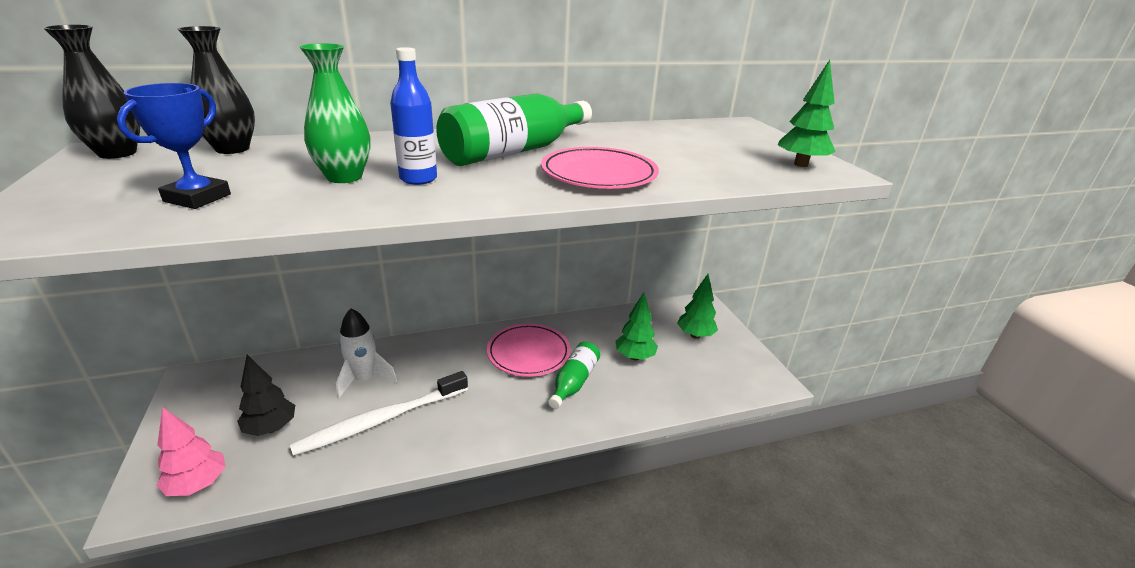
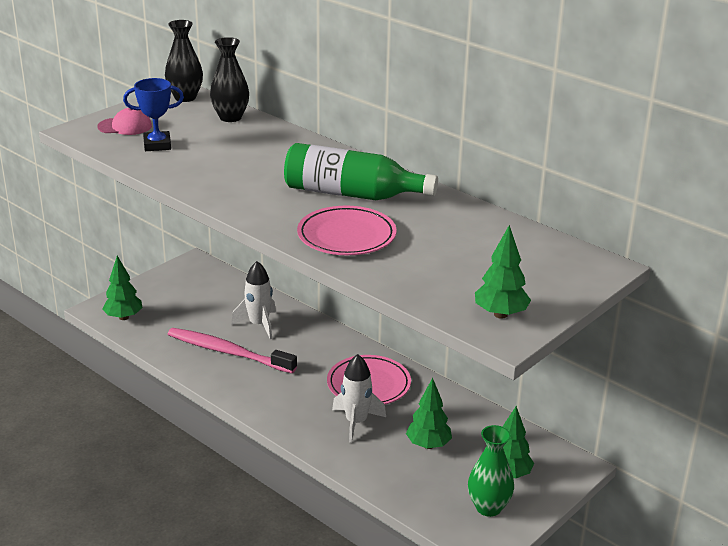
camera: 60 degrees right, 0 degrees up
(87, 201) = (125, 126): none -> pink cap
(198, 484) = (124, 317): pink tree -> green tree
(271, 428) = (183, 315): black tree -> none
(344, 177) = (230, 164): green vase -> green vase (488, 507)
(382, 420) = (228, 352): white toothbrush -> pink toothbrush
(418, 179) = (255, 184): blue bottle -> none
(574, 382) = (356, 422): green bottle -> white rocket

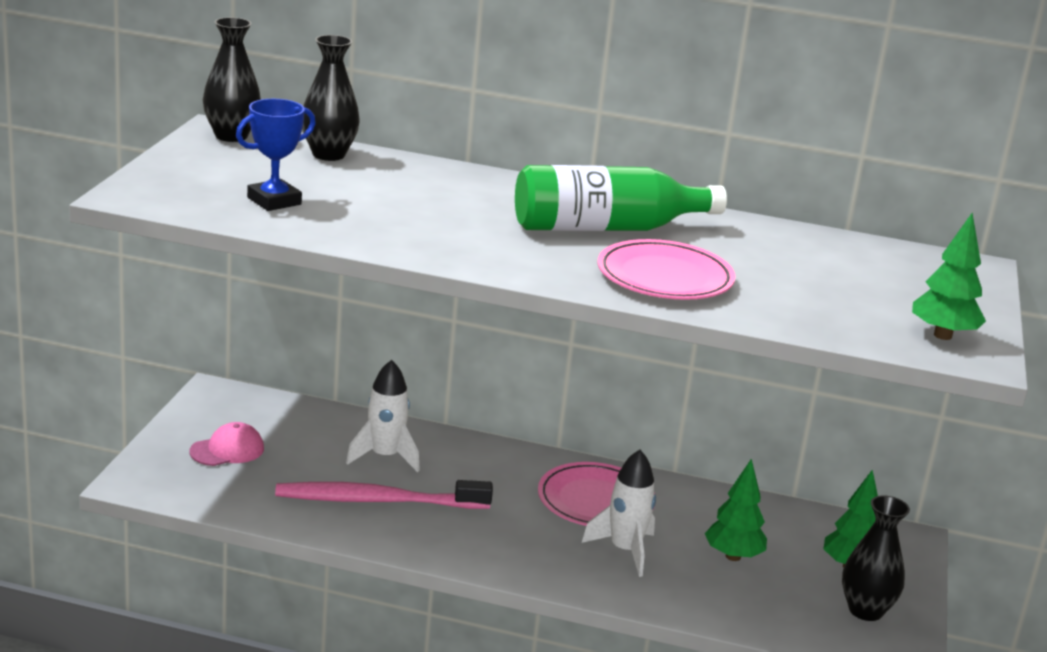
camera: 30 degrees left, 5 degrees down
(124, 317) = (183, 486): green tree -> none
(125, 126) = (194, 182): pink cap -> pink cap (227, 450)
(488, 507) = (865, 610): green vase -> black vase

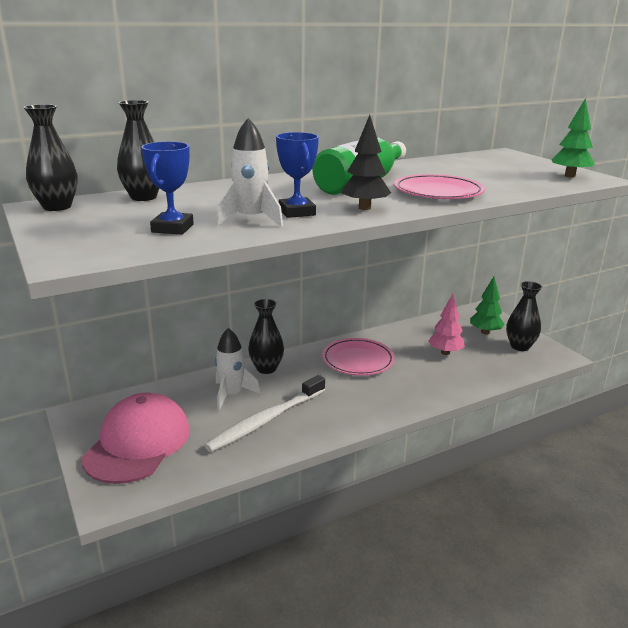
camera: 40 degrees left, 0 degrees up
(227, 450) = (138, 443): pink cap -> pink cap, size x2.08
(378, 501) = (266, 420): pink toothbrush -> white toothbrush
(430, 233) = (297, 212): none -> blue trophy
(469, 451) = (266, 368): none -> black vase
(515, 258) = (364, 208): none -> black tree
(625, 550) = (407, 375): white rocket -> white rocket (251, 220)
(733, 556) = (445, 352): green tree -> pink tree

